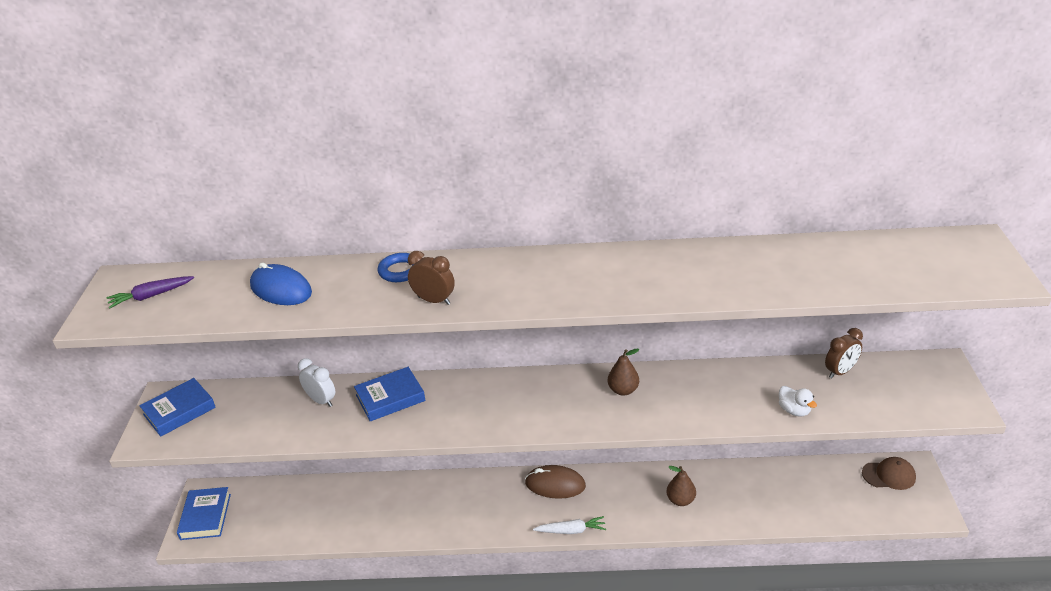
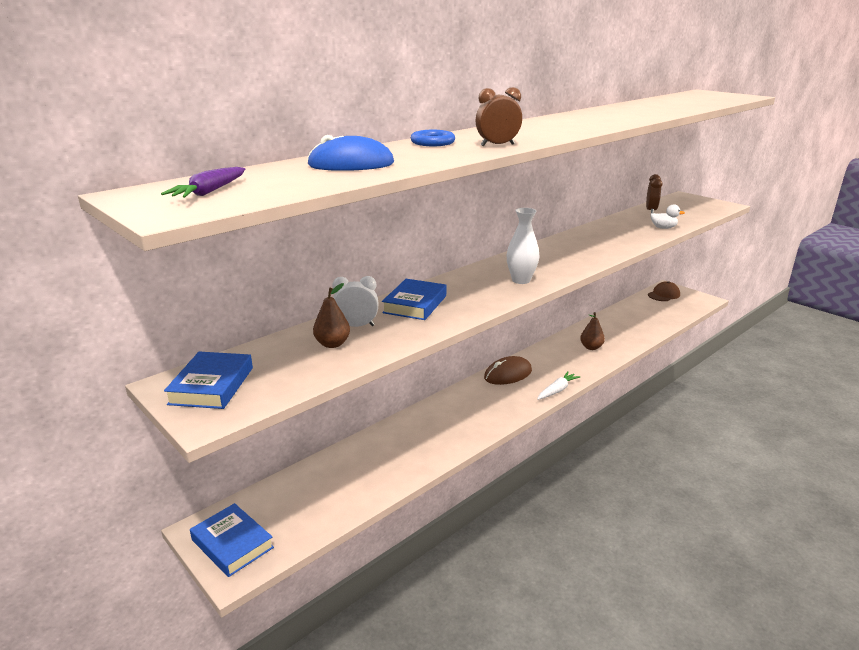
camera: 45 degrees left, 10 degrees down
(511, 414) = (521, 280): none -> white vase
(623, 390) = (564, 249): brown pear -> brown pear (332, 344)

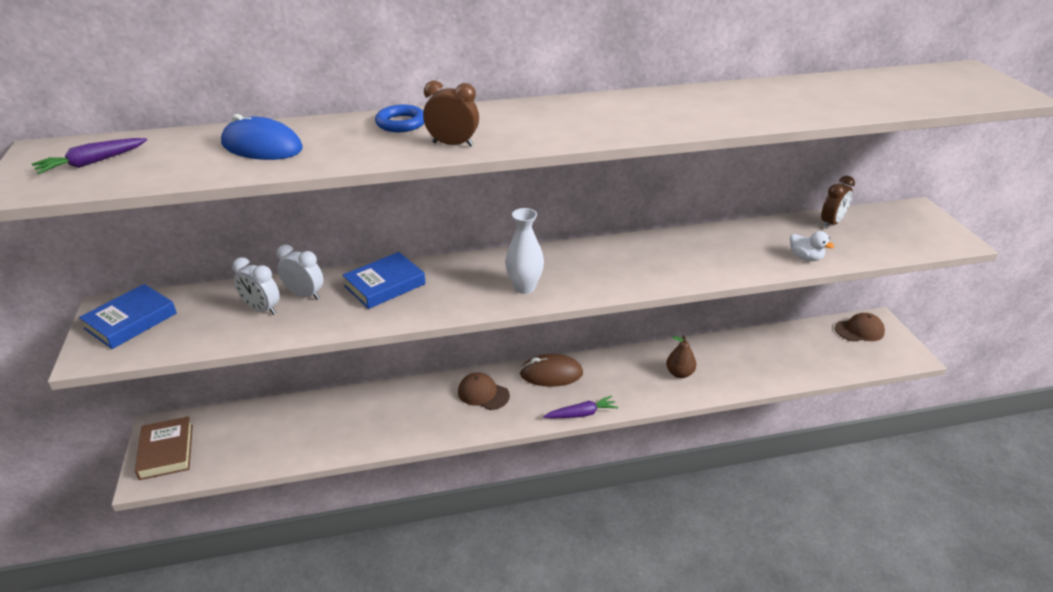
camera: 30 degrees right, 10 degrees up
(232, 544) = (166, 451): blue book -> brown book
(332, 344) = (262, 309): brown pear -> white clock
(473, 402) = (483, 393): none -> brown cap
(557, 390) = (581, 414): white carrot -> purple carrot

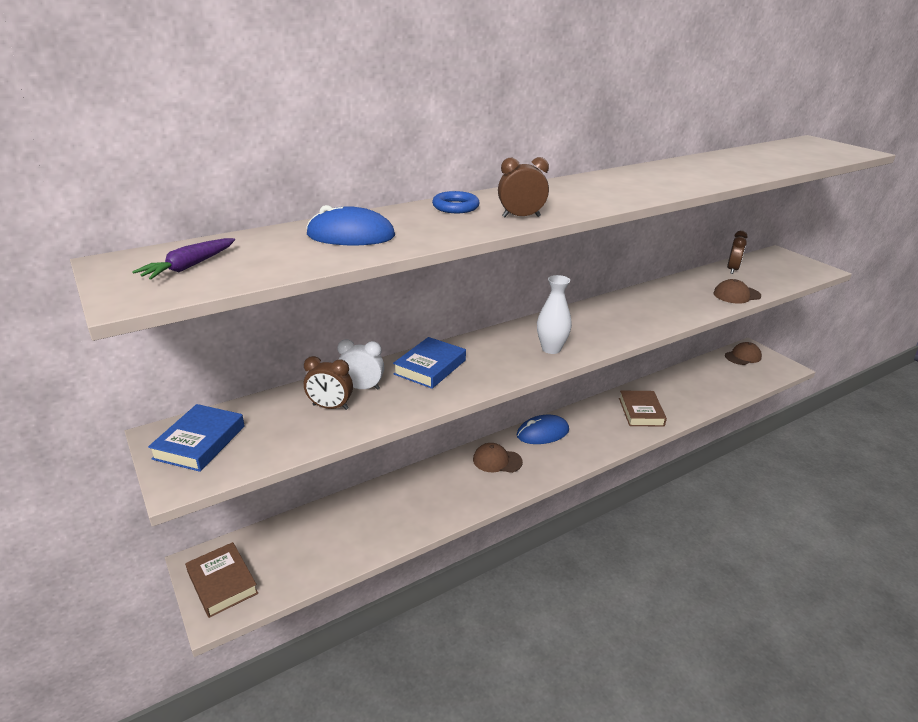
camera: 20 degrees left, 5 degrees down
(262, 309) = (330, 407): white clock -> brown clock
(551, 374) = (542, 433): brown mouse -> blue mouse
(581, 414) = (588, 459): purple carrot -> none
(679, 373) = (641, 412): brown pear -> brown book
(805, 257) = (736, 295): white duck -> brown cap

